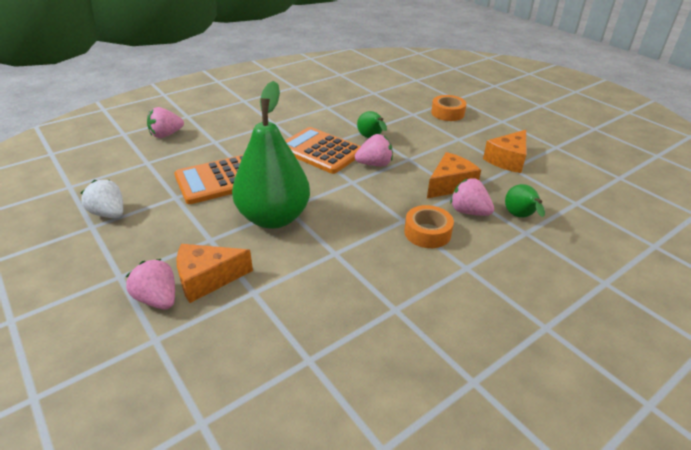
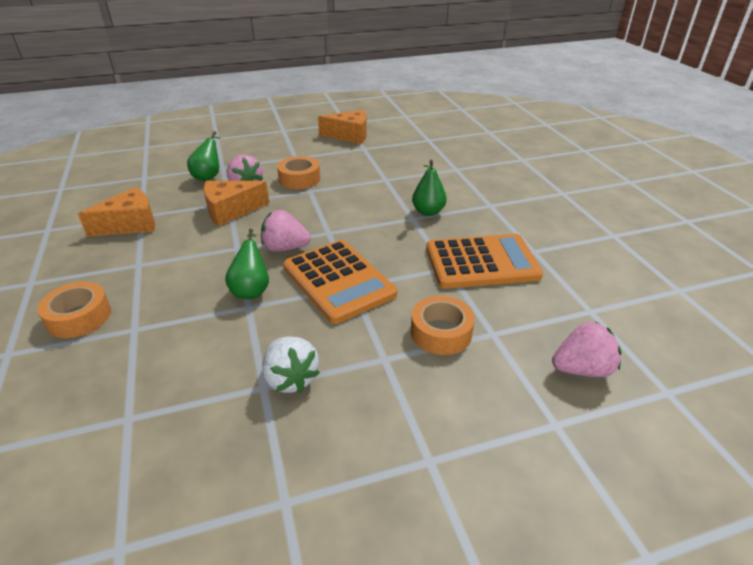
camera: 160 degrees left, 0 degrees up
(109, 214) = (602, 244): white strawberry -> white strawberry (290, 378)
(158, 299) = (526, 175): pink strawberry -> none
(207, 279) = (490, 180): orange cheese -> orange cheese (349, 135)
(245, 137) = (441, 332): none -> orange tape
(273, 218) = (428, 212): green pear -> green pear, size x0.45

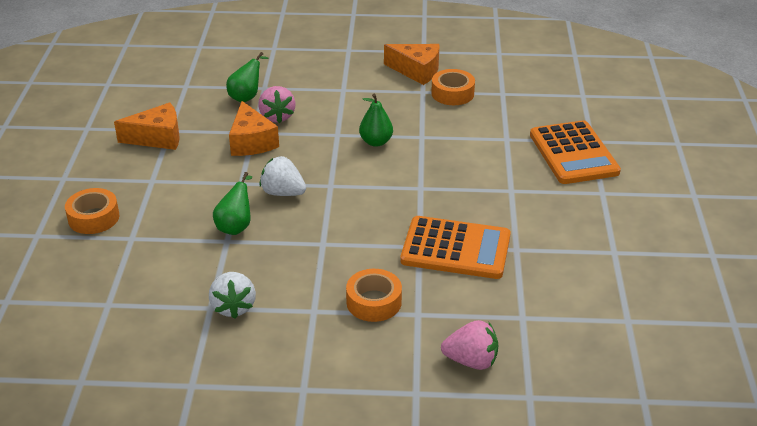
camera: 20 degrees right, 0 degrees up
(231, 210) = (251, 142): orange cheese -> orange cheese turned 105 degrees counterclockwise
(285, 248) = (283, 193): pink strawberry -> white strawberry
(299, 179) = (334, 118): orange tape -> orange tape (452, 93)
(338, 281) = (313, 235): orange calculator -> orange calculator (573, 153)
(428, 212) = (441, 184): green pear -> green pear (376, 142)

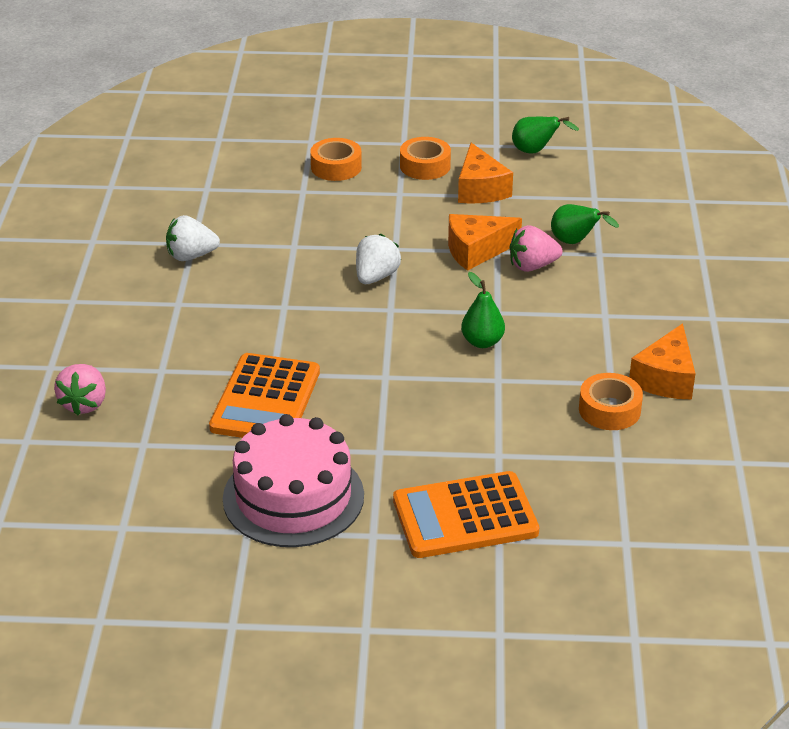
camera: 90 degrees right, 0 degrees up
(236, 226) = (317, 250): green pear -> green pear (535, 151)
(374, 302) = (184, 341): orange tape -> orange tape (425, 166)
(571, 230) = (293, 497): none -> pink cake

